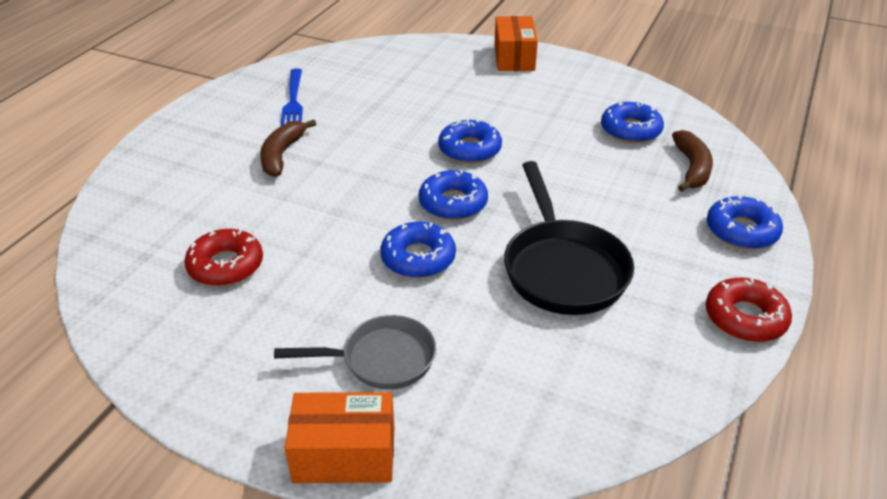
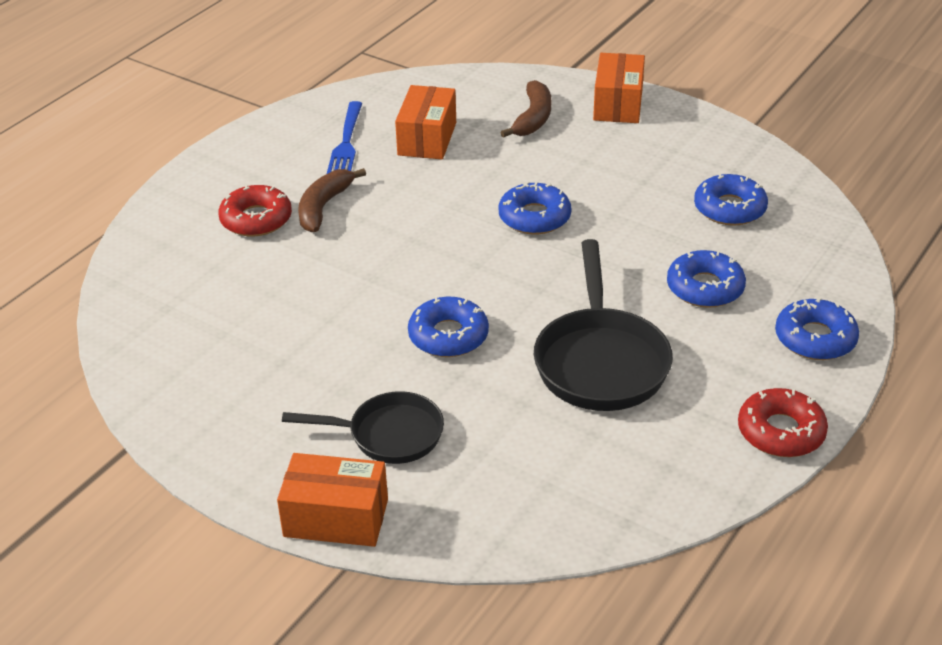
camera: 10 degrees right, 0 degrees up
(226, 265) = (247, 325): red donut -> red donut (256, 219)
(362, 94) = (427, 139): none -> orange box
(381, 359) = (388, 434): grey pan -> black pan
(453, 203) = (500, 279): blue donut -> blue donut (705, 288)
(691, 168) = (785, 261): brown banana -> brown banana (533, 118)

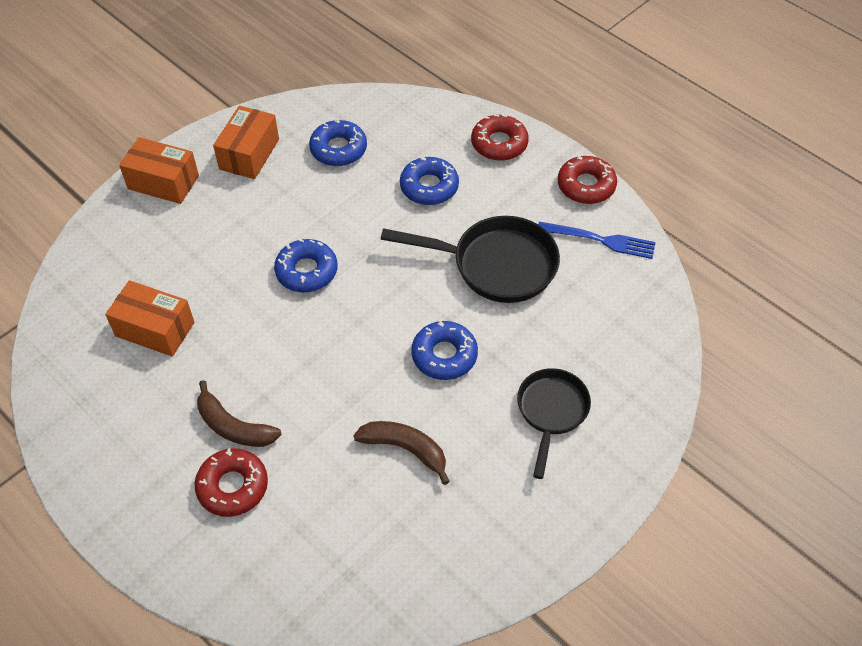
camera: 80 degrees left, 15 degrees up
(336, 518) = (634, 457): orange box -> orange box (249, 154)
(346, 143) = (132, 396): blue fork -> blue fork (601, 240)
(533, 118) = (157, 245): brown banana -> brown banana (405, 449)
(815, 338) = (499, 143): blue donut -> red donut

